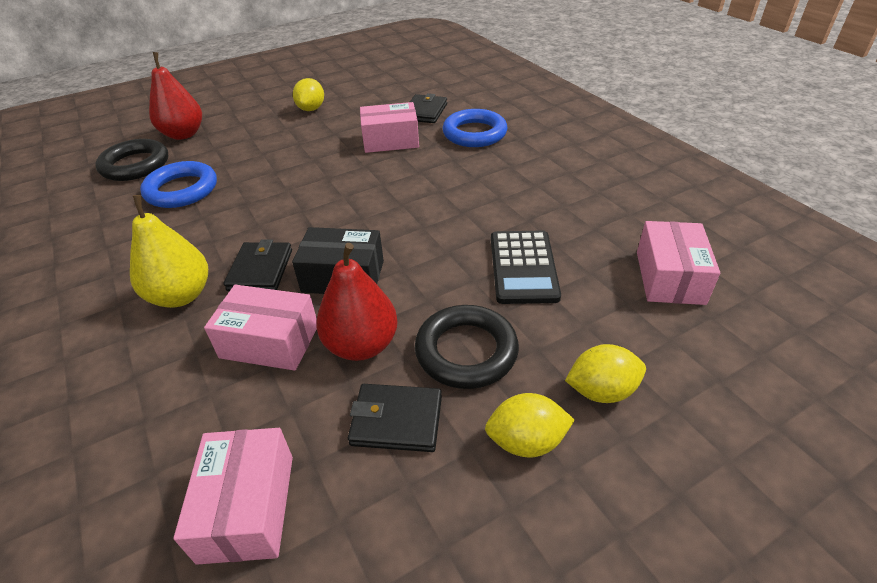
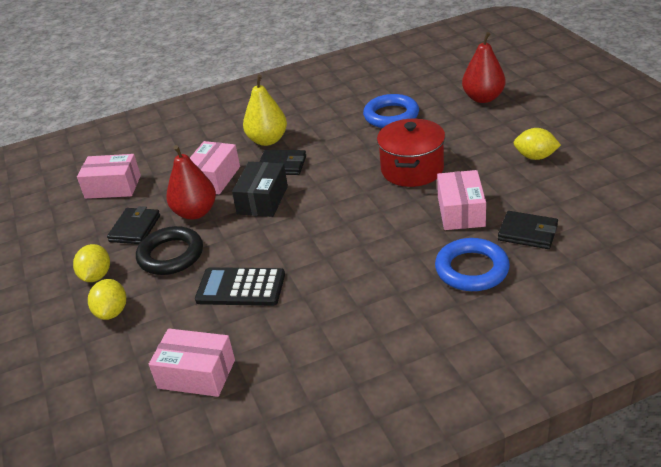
camera: 100 degrees right, 5 degrees down
(135, 165) = (432, 89): black ring -> none
(309, 169) = (412, 169): none -> red pot

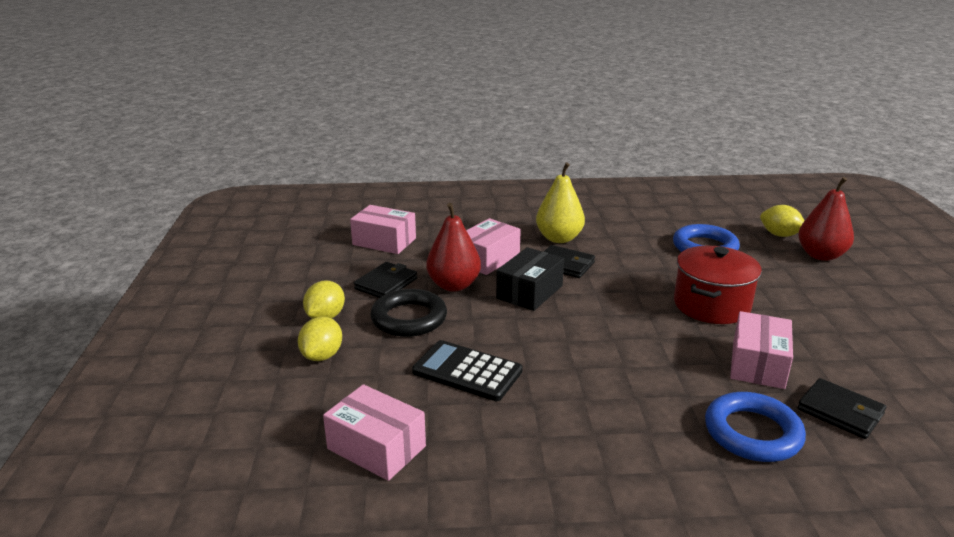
camera: 15 degrees right, 10 degrees down
(535, 157) = (872, 330): yellow lemon -> yellow lemon (779, 235)

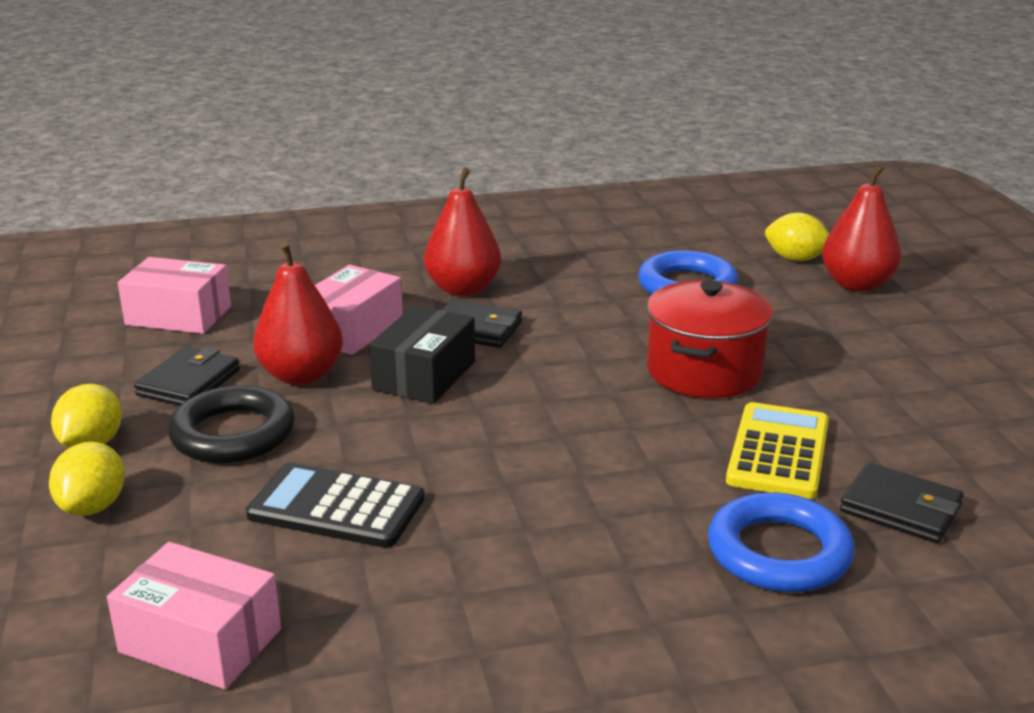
camera: 10 degrees left, 0 degrees up
(559, 238) = (463, 289): yellow pear -> red pear
(757, 364) = (778, 452): pink box -> yellow calculator

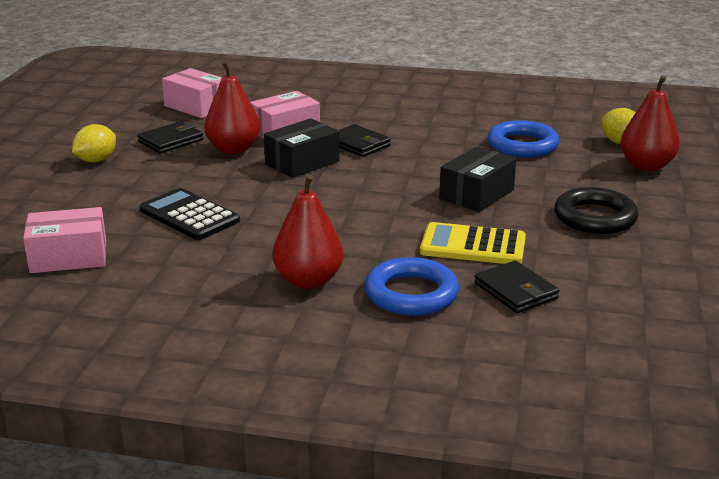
camera: 25 degrees right, 0 degrees up
(93, 506) = (72, 188): yellow lemon -> none
(200, 640) = (69, 257): pink box -> pink box turned 60 degrees counterclockwise
(233, 434) = (170, 170): black ring -> black ring (595, 217)
(463, 289) = (374, 121): red pear -> red pear (308, 280)
(704, 371) = (476, 194): red pot -> black box
(778, 452) = (473, 245): yellow calculator -> yellow calculator turned 120 degrees counterclockwise

